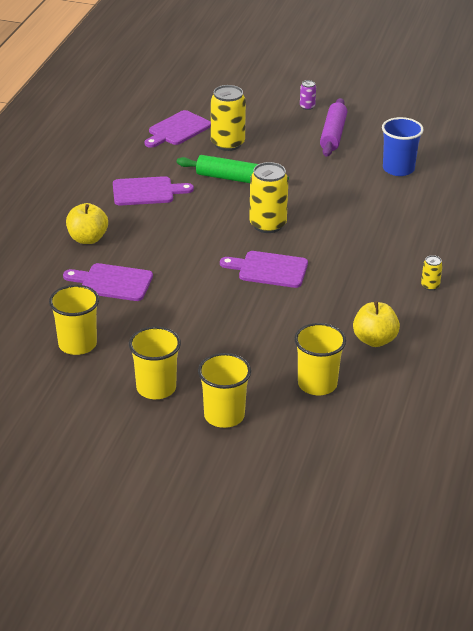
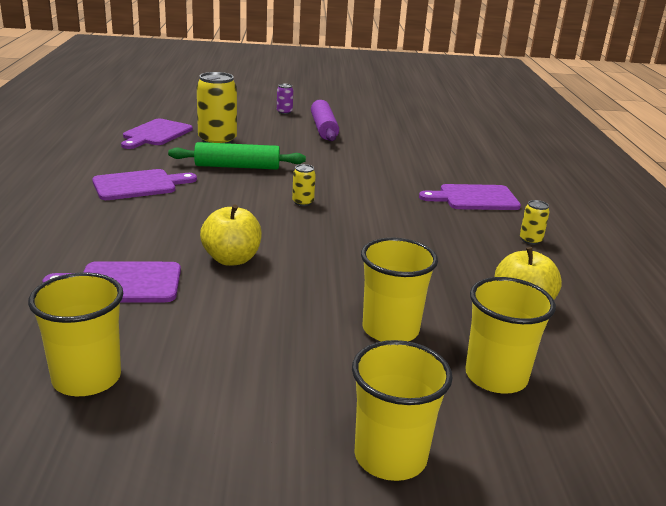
camera: 20 degrees left, 10 degrees down
(87, 239) = (72, 237): yellow apple -> yellow apple (231, 259)
(156, 388) = (250, 429): yellow cup -> yellow cup (390, 329)
(267, 225) = (303, 202): yellow can -> yellow can, size x0.48
(269, 269) = (332, 245): purple cutting board -> purple cutting board (474, 198)
(398, 169) = (407, 148): blue cup -> none

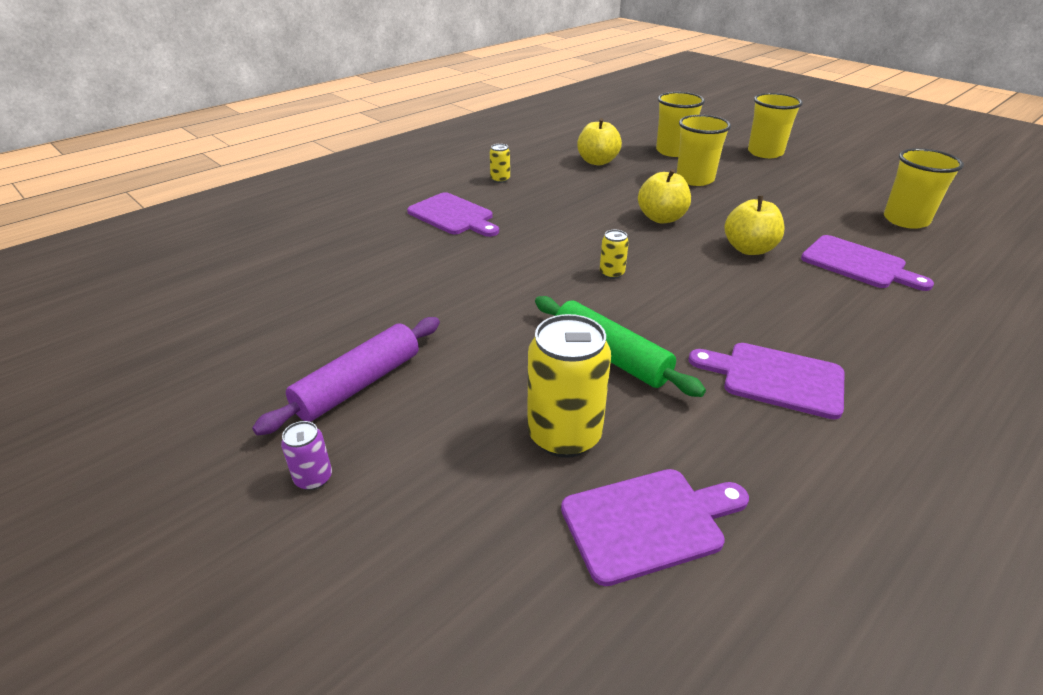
camera: 130 degrees left, 10 degrees up
(341, 259) = (661, 218): none -> yellow apple

